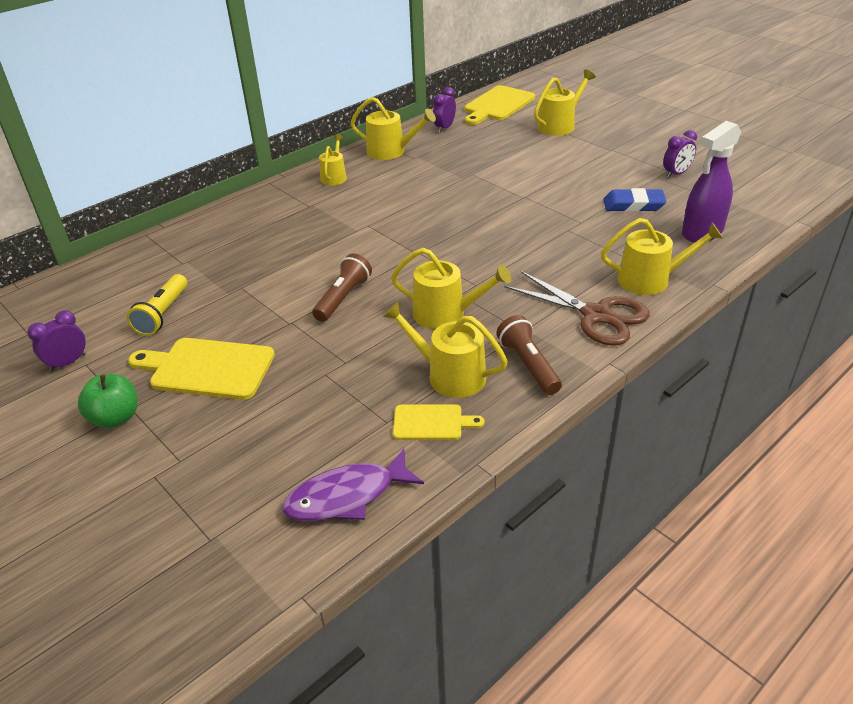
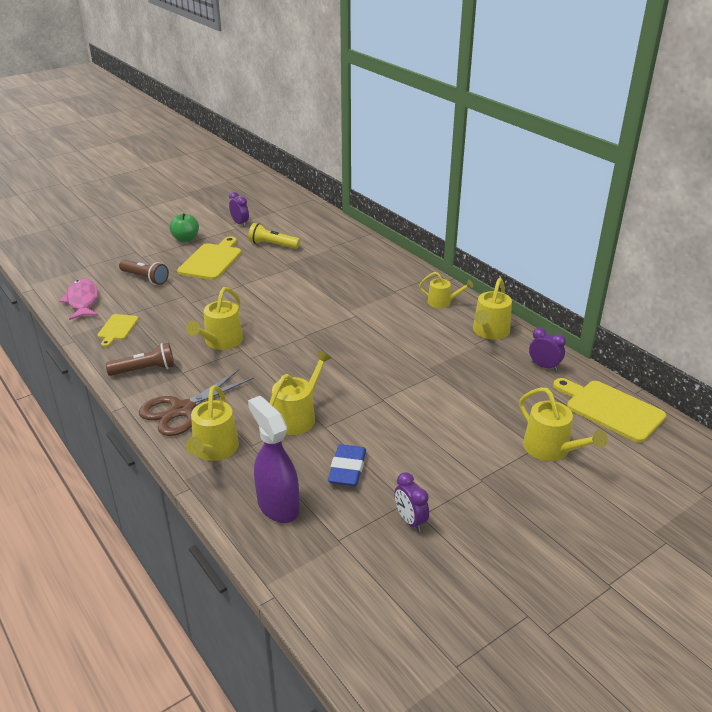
camera: 95 degrees right, 5 degrees down
(343, 298) = (260, 303): brown flashlight -> brown flashlight (145, 278)
(347, 496) = (82, 301): purple fish -> pink fish
(449, 375) = (155, 338): yellow watering can -> yellow watering can (297, 417)

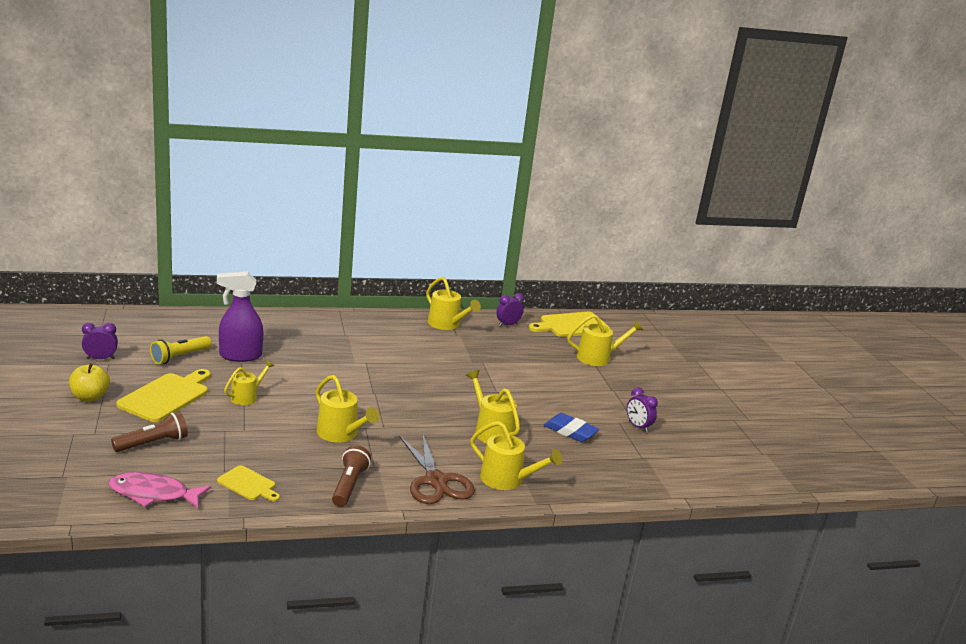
camera: 70 degrees left, 10 degrees down
(186, 239) = (90, 397): green apple -> yellow apple
(211, 260) = (166, 396): yellow cutting board -> yellow cutting board turned 75 degrees clockwise
(277, 506) = (594, 470): purple spray bottle -> purple spray bottle (240, 356)
(410, 521) = (638, 426): purple clock -> purple clock turned 60 degrees clockwise
(442, 302) = (386, 324): yellow watering can -> yellow watering can (247, 397)

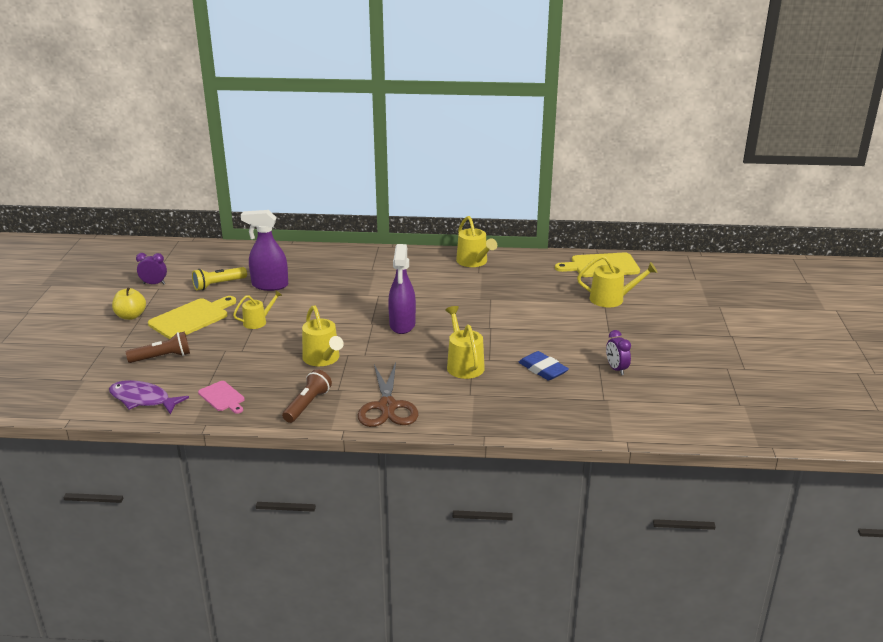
camera: 20 degrees right, 5 degrees up
(153, 494) = (143, 399): pink fish -> purple fish
(248, 484) = (222, 397): yellow cutting board -> pink cutting board
(407, 393) = (402, 325): none -> purple spray bottle
(507, 480) = (455, 410): yellow watering can -> none
(508, 325) = (535, 264): purple clock -> none

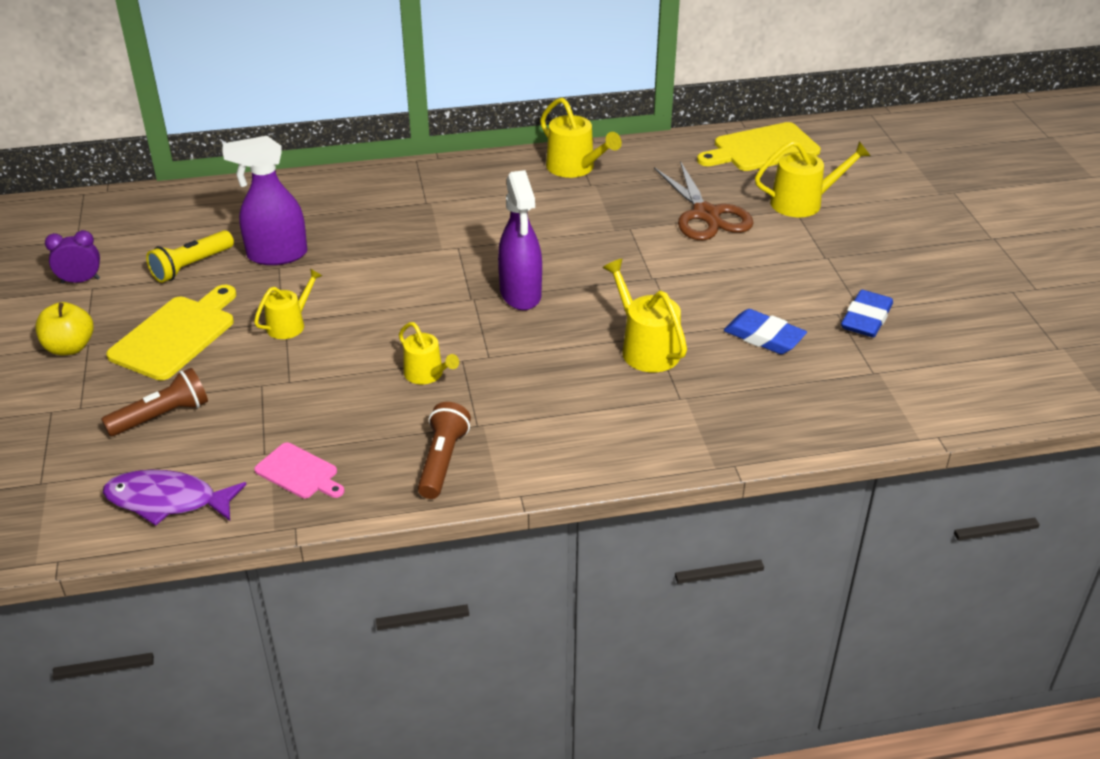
camera: 15 degrees left, 10 degrees up
(323, 359) = (427, 374): yellow watering can -> yellow watering can, size x0.66
(387, 407) = (567, 442): brown scissors -> brown scissors (706, 214)
(616, 369) = (866, 319): purple clock -> blue eraser

